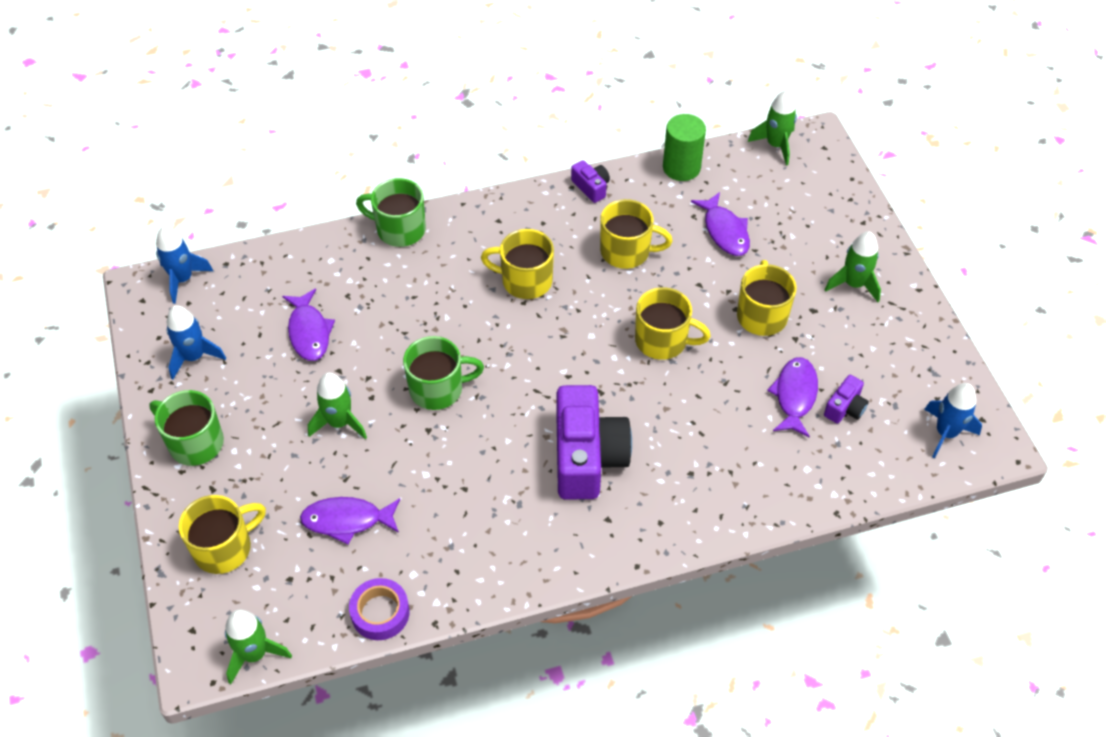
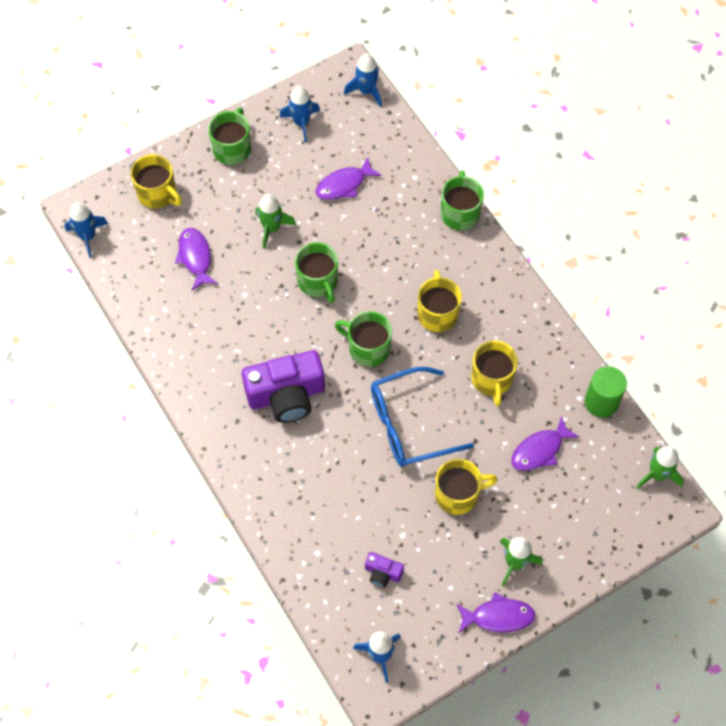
camera: 75 degrees right, 10 degrees up
(254, 654) = (87, 236): green rocket -> blue rocket
(380, 613) = (132, 298): purple tape -> none
(549, 358) = (368, 348): none -> green mug
(591, 187) = (553, 337): purple camera -> none
(662, 341) = (409, 425): yellow mug -> blue glasses
(794, 395) = (384, 533): purple fish -> purple fish (498, 616)

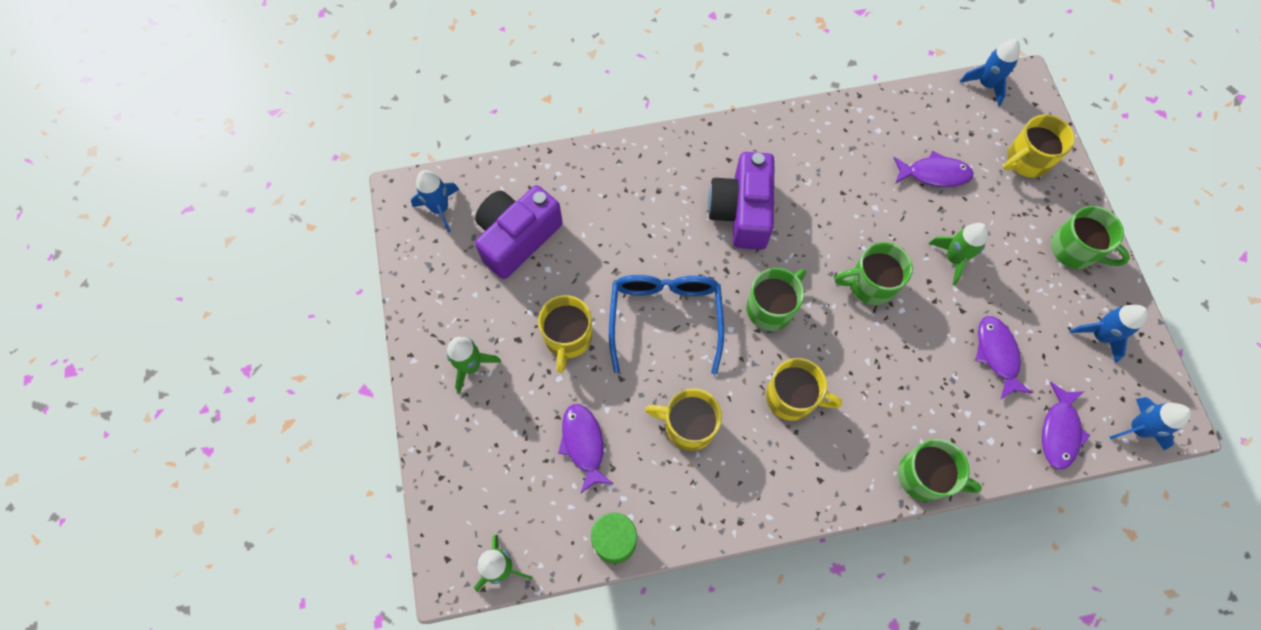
camera: 110 degrees right, 5 degrees up
(383, 573) = (517, 238): purple camera -> purple camera, size x2.21
(498, 616) = (425, 328): purple fish -> purple fish (1059, 431)

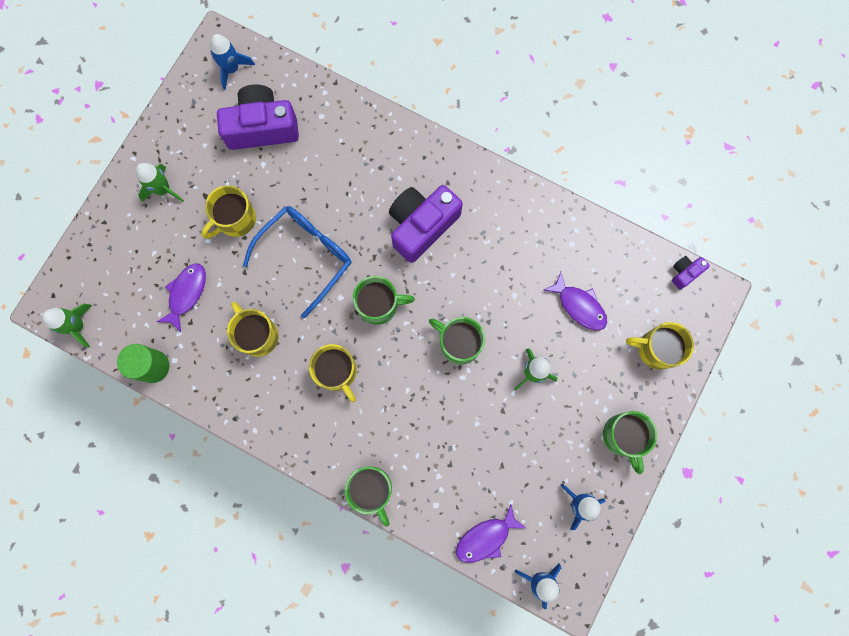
camera: 40 degrees right, 10 degrees up
(986, 84) = (685, 273): blue rocket -> purple camera
(997, 354) = (496, 457): purple fish -> none

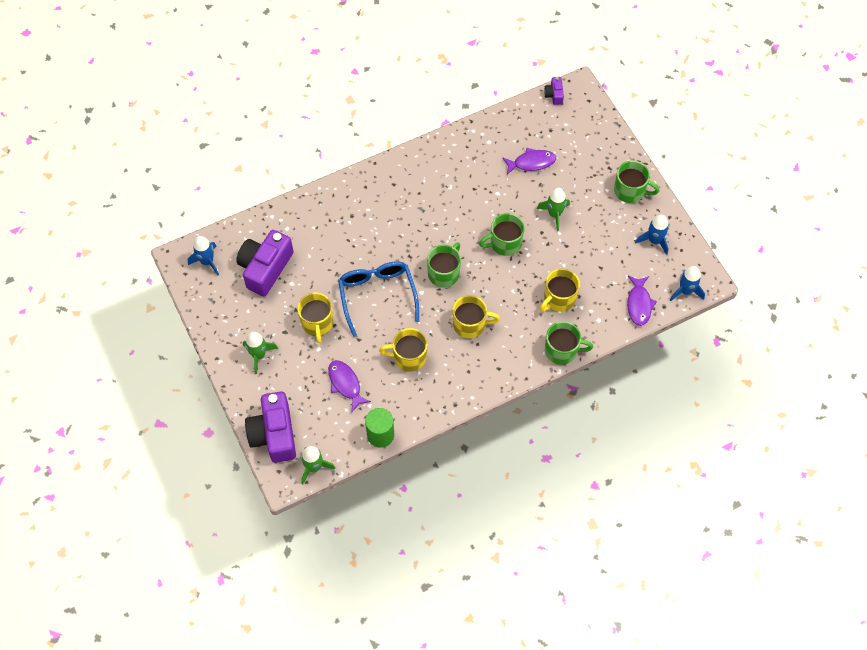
camera: 55 degrees left, 15 degrees down
(421, 225) = (410, 216): purple camera -> purple camera (274, 434)
(656, 349) = (589, 139): yellow mug -> yellow mug (558, 298)

